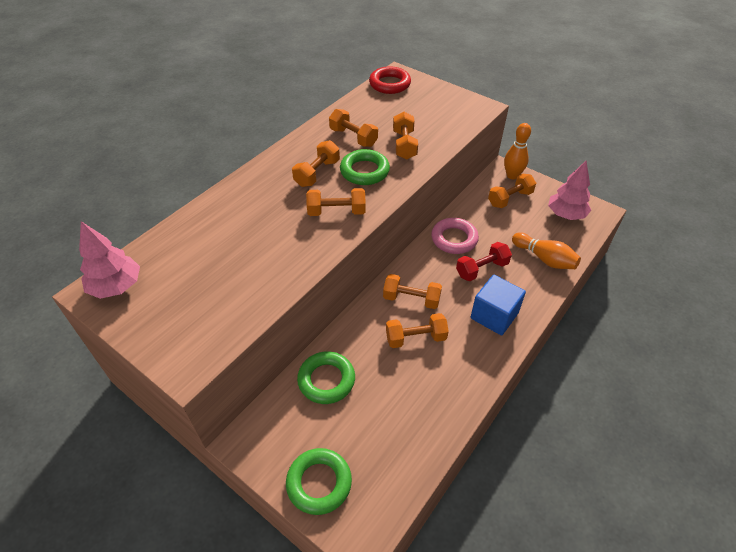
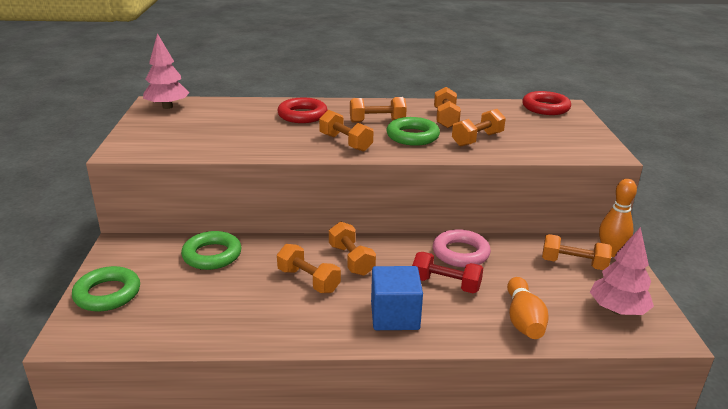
camera: 50 degrees right, 20 degrees down
(253, 207) = (302, 115): none -> red ring

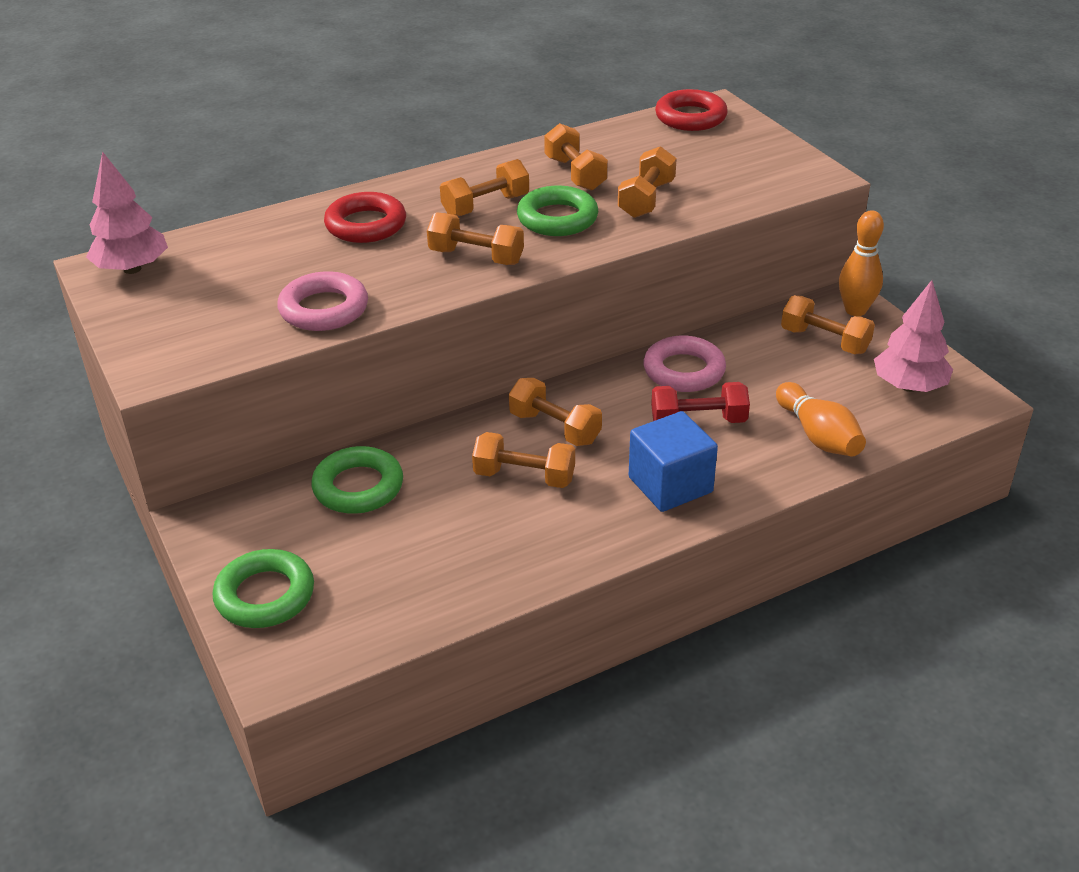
camera: 25 degrees left, 10 degrees up
(236, 146) = (324, 309): none -> pink ring
(573, 264) = (824, 341): orange dumbbell -> orange dumbbell turned 45 degrees clockwise

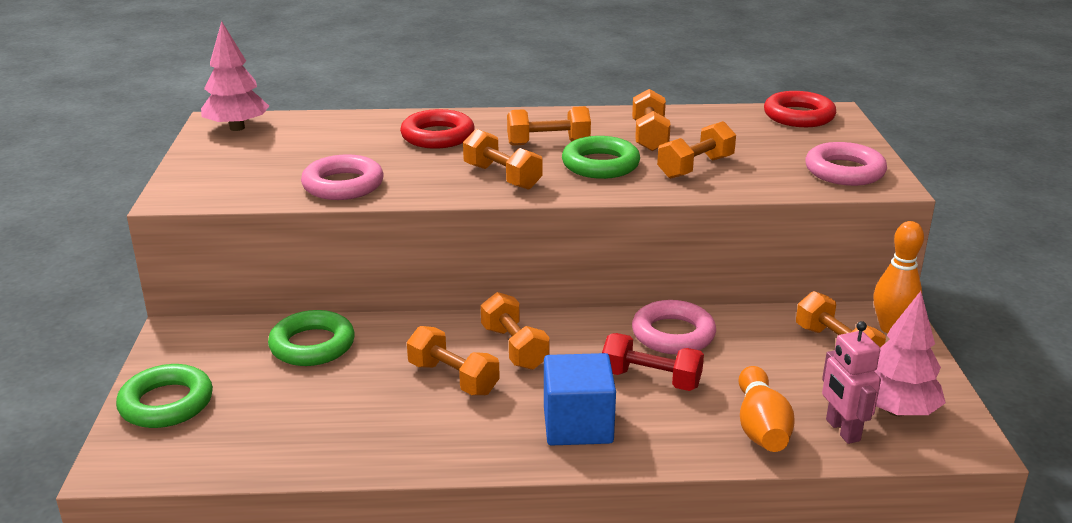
camera: 25 degrees right, 10 degrees down
(776, 171) = (844, 171): none -> pink ring
(881, 418) = (842, 430): none -> pink robot

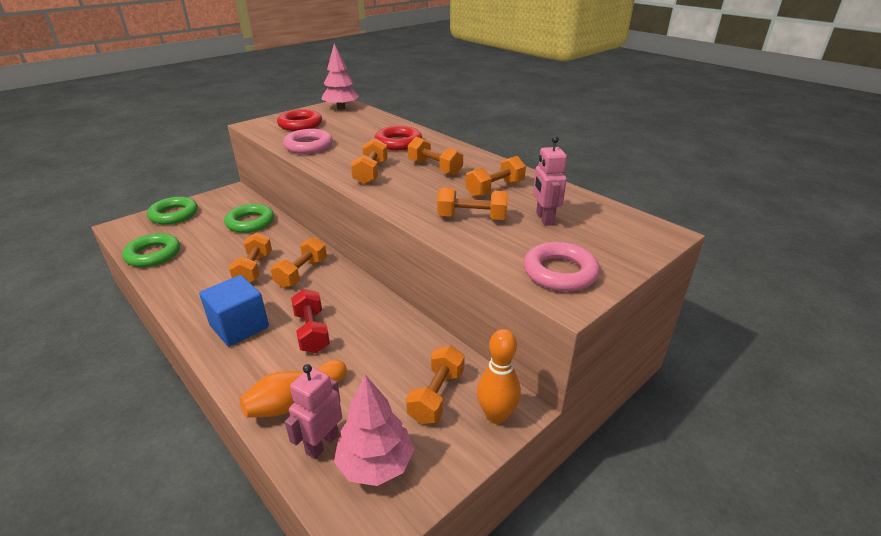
camera: 50 degrees right, 5 degrees up
(600, 165) = (428, 190): green ring -> green ring (153, 254)
(673, 334) = (373, 318): pink ring -> none
(743, 141) = (544, 219): none -> pink robot
(798, 116) = (627, 223): red ring -> red ring (300, 124)

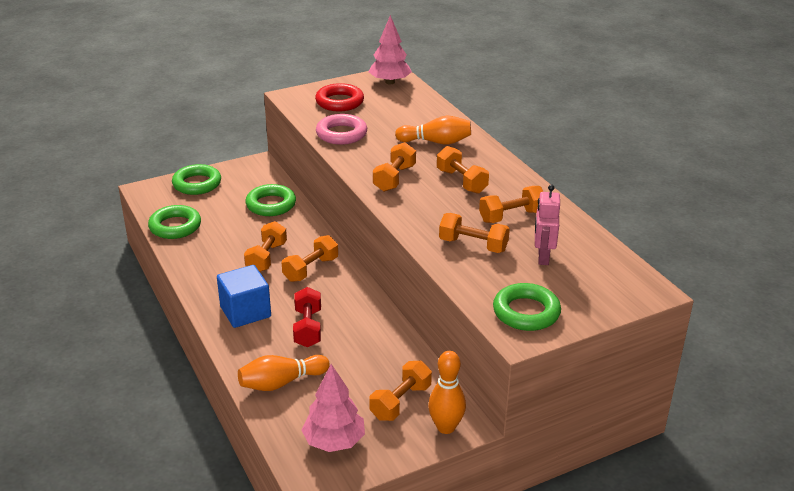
camera: 15 degrees right, 0 degrees up
(322, 443) = (296, 419): pink robot -> none
(398, 143) = (436, 142): red ring -> orange bowling pin
(560, 272) = (526, 312): pink ring -> green ring

